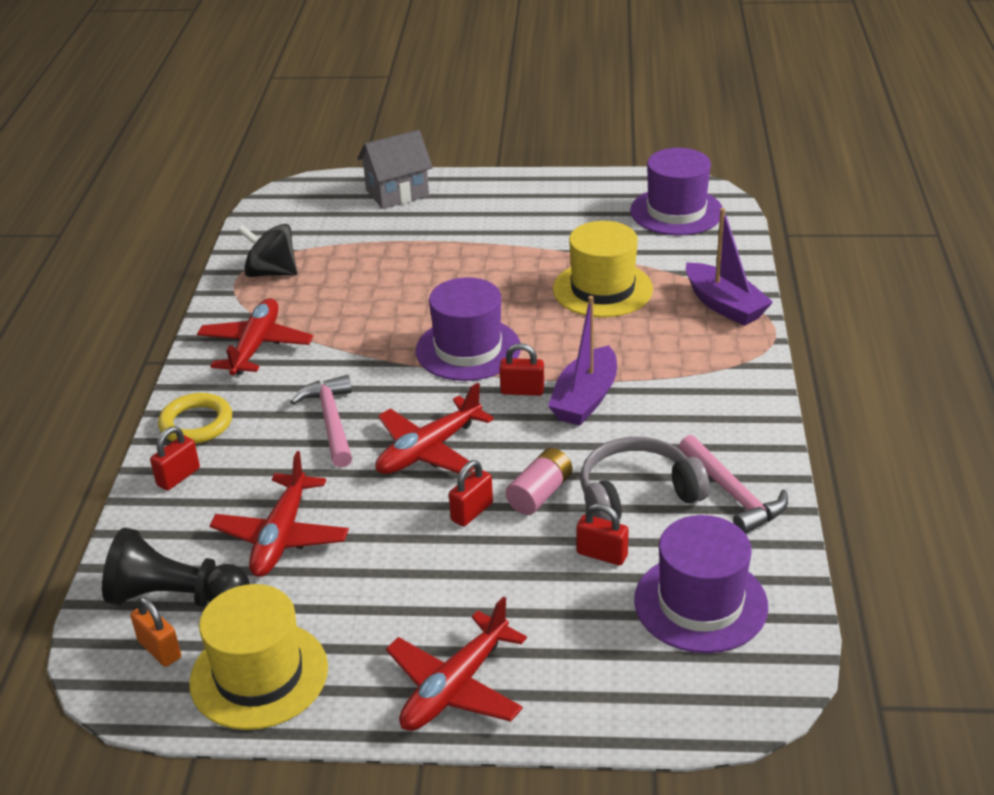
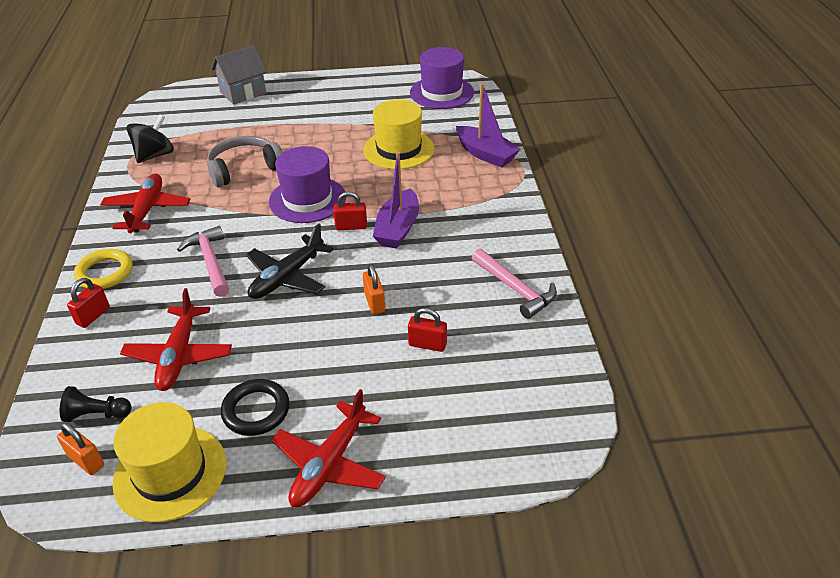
camera: 10 degrees left, 5 degrees up
(176, 597) = (97, 414): black pawn -> black pawn, size x0.58
(271, 273) = (155, 155): black spinning top -> black spinning top turned 120 degrees clockwise
(371, 613) = (256, 410): none -> black ring
(428, 450) = (287, 277): red plane -> black plane
(472, 512) = (325, 321): red padlock -> none
(540, 494) = (374, 302): pink battery -> orange padlock
(637, 494) = (446, 295): grey headphones -> grey headphones (244, 169)
(700, 603) = (506, 374): purple hat -> none

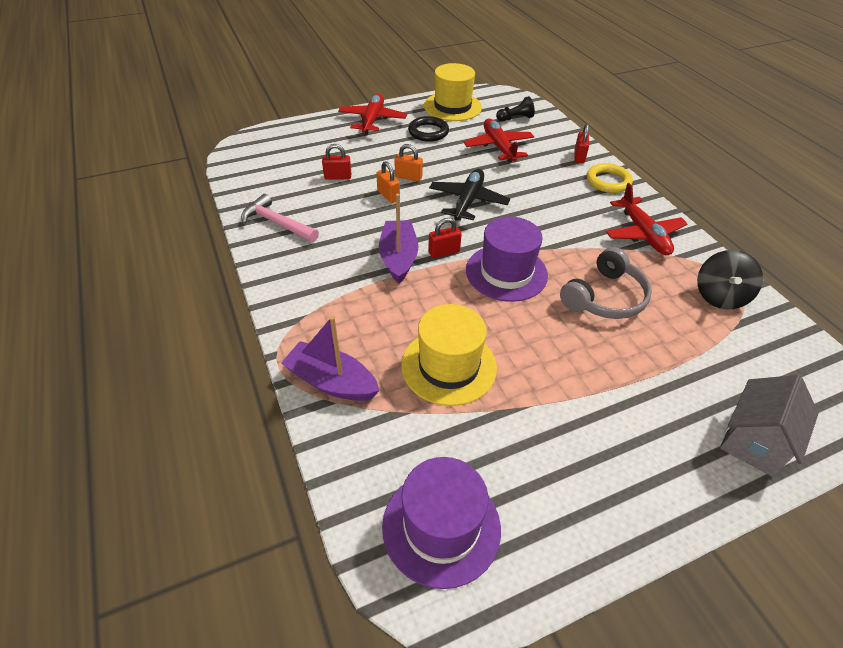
camera: 160 degrees right, 5 degrees up
(86, 460) = (499, 104): orange padlock -> orange padlock (408, 177)
(210, 261) = (539, 202): pink hammer -> none

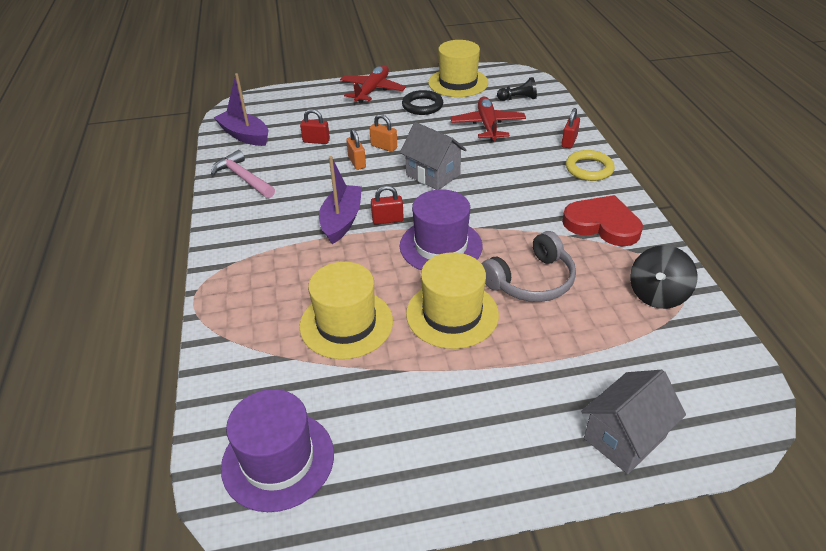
camera: 15 degrees right, 5 degrees down
(331, 382) = (233, 322): purple boat -> purple boat (245, 135)
(468, 201) = (433, 175): black plane -> grey house
(547, 341) = (452, 314): none -> yellow hat
(643, 234) = (602, 224): red plane -> red heart

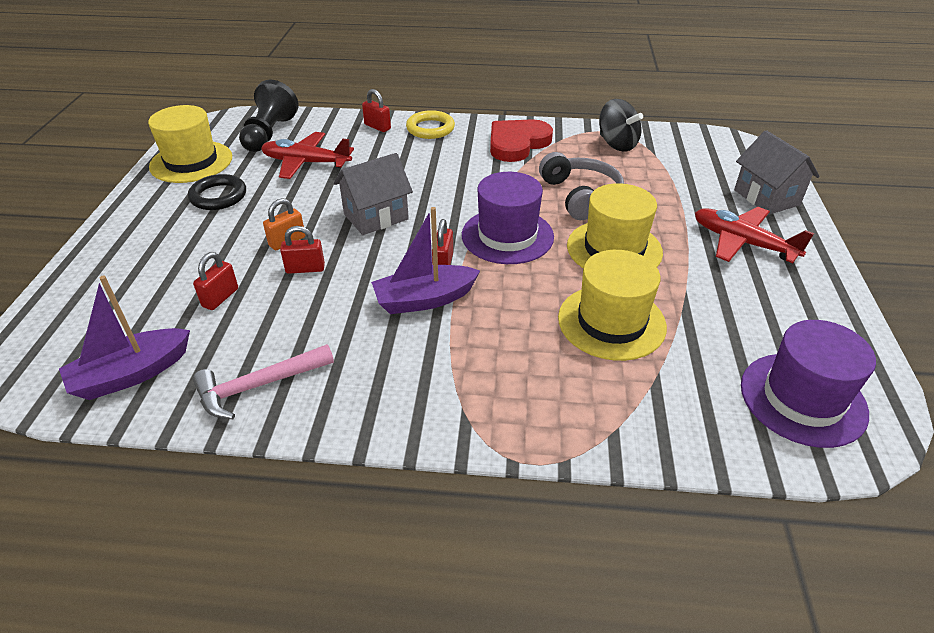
camera: 75 degrees left, 0 degrees up
(341, 220) = (424, 299): purple boat -> purple boat turned 45 degrees counterclockwise
(357, 162) = (305, 269): orange padlock -> red padlock
(372, 90) = (134, 228): red plane -> red plane (742, 242)
(518, 99) = (269, 134): black pawn -> black pawn, size x1.73

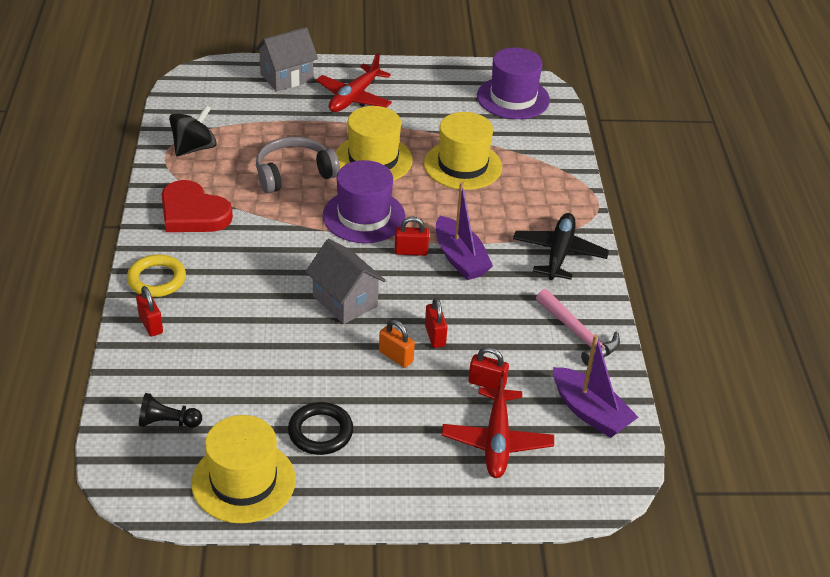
camera: 100 degrees left, 0 degrees up
(269, 134) = (168, 422): black pawn -> black pawn, size x0.58
(306, 163) = (241, 372): red plane -> red plane (496, 441)
(377, 127) = (151, 324): red padlock -> red padlock turned 60 degrees counterclockwise
(417, 393) = (559, 253): none -> black plane

